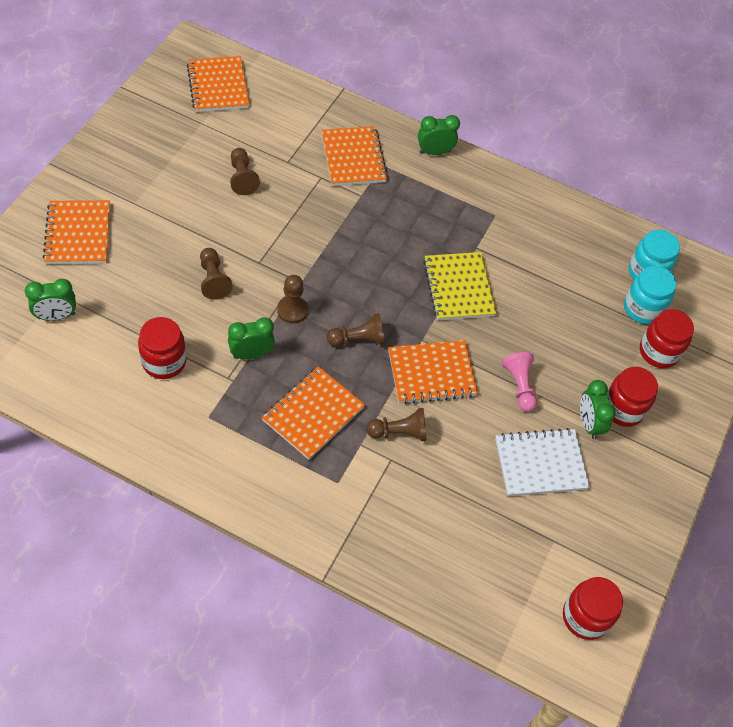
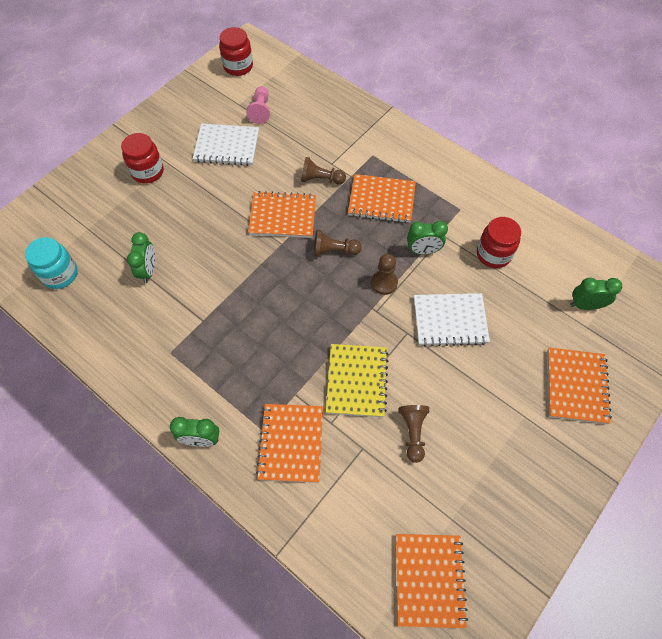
camera: 160 degrees left, 5 degrees up
(213, 280) = (450, 321): brown pawn -> white notebook
(313, 414) = (381, 200): orange notebook -> orange notebook turned 45 degrees clockwise
(458, 288) = (234, 283): yellow notebook -> yellow notebook (357, 381)
(519, 386) = (218, 198): pink pawn -> pink pawn (260, 110)
(588, 423) = (179, 166): green clock -> green clock (148, 270)
(642, 308) = (84, 243): turquoise jar -> none
(658, 352) = (94, 207): red jar -> none

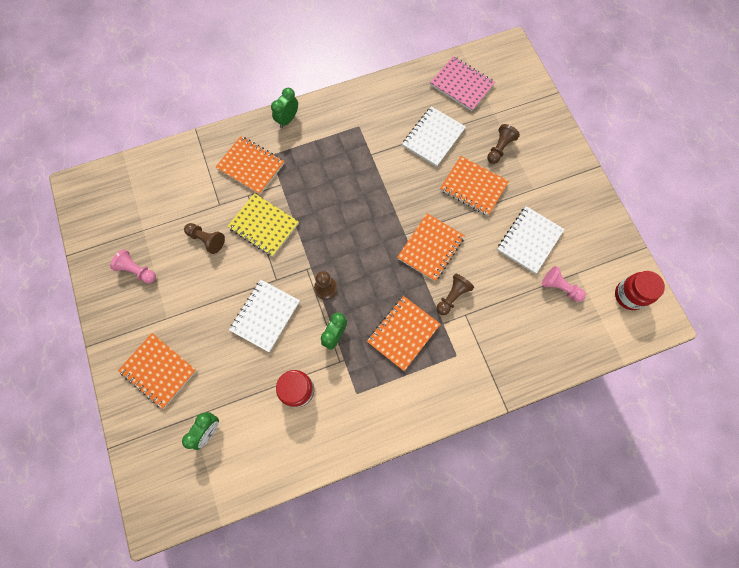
camera: 120 degrees right, 10 degrees up
(60, 274) = (462, 85): turquoise jar -> pink notebook
(147, 172) = (531, 171): red jar -> none
(148, 270) = (433, 137): green clock -> white notebook
(334, 250) = (376, 268): brown pawn -> brown pawn (499, 148)
(429, 580) = (123, 198): orange notebook -> orange notebook (473, 187)
(501, 488) = (137, 270): none -> pink pawn

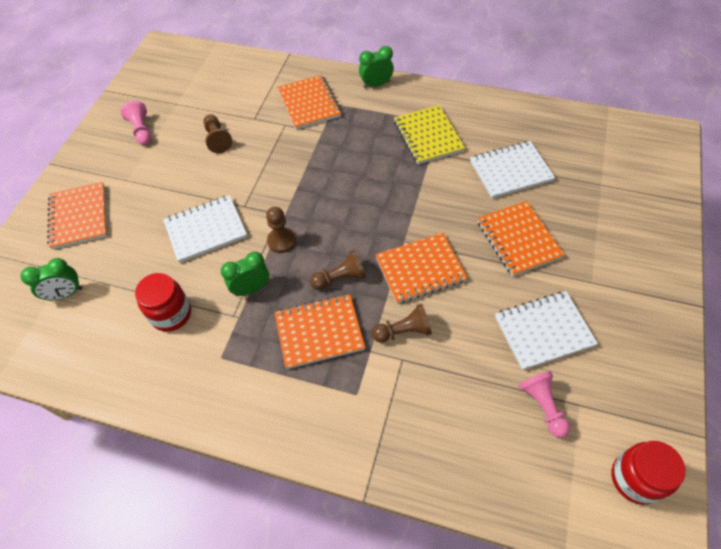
camera: 40 degrees right, 15 degrees down
(264, 226) = (275, 156): yellow notebook -> yellow notebook (428, 136)
(462, 85) = (583, 141): pink notebook -> none
(499, 148) = (580, 220): brown pawn -> brown pawn (340, 278)

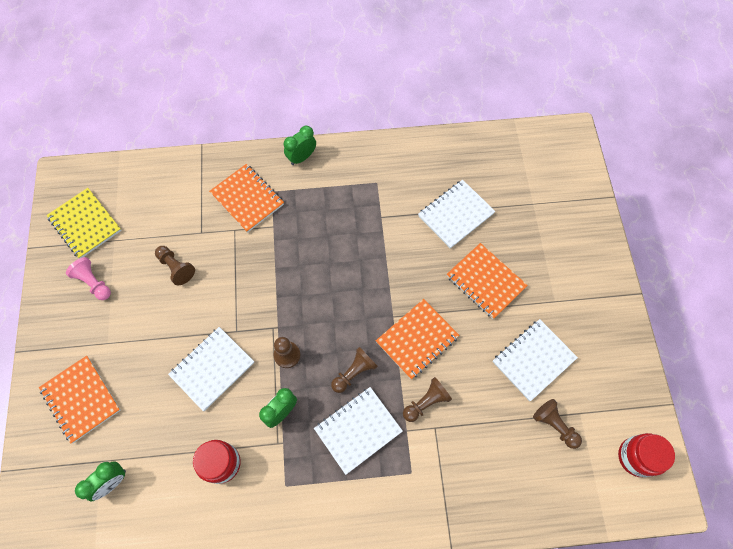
camera: 25 degrees left, 10 degrees up
(319, 332) = (358, 430): orange notebook -> white notebook
(428, 136) = (372, 201): yellow notebook -> yellow notebook (85, 224)
(543, 406) = (554, 425): pink pawn -> brown pawn

